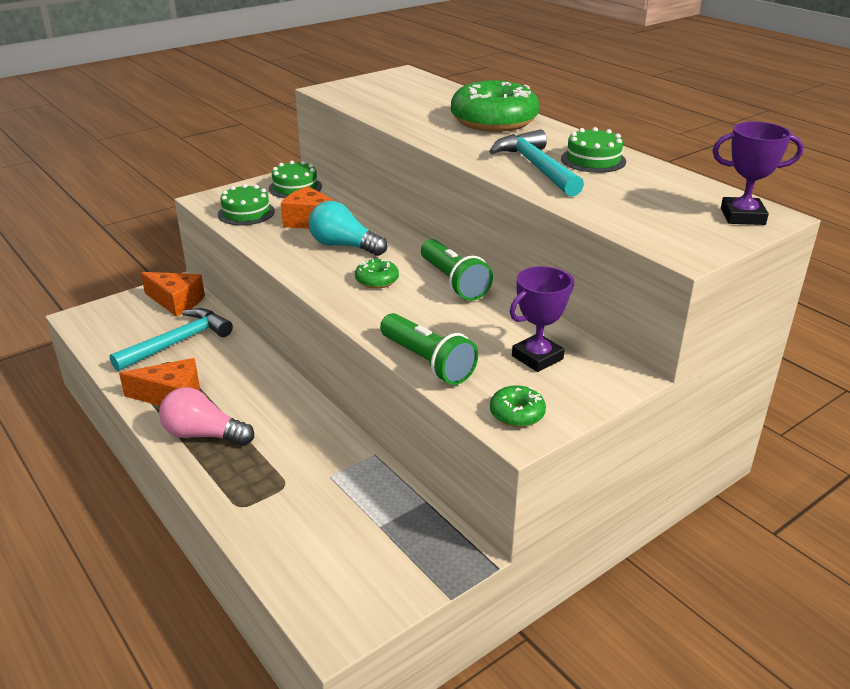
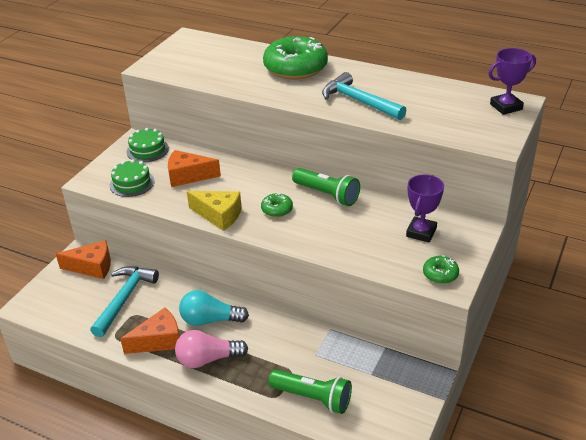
camera: 25 degrees left, 5 degrees up
(304, 268) = (219, 216): none -> yellow cheese
(344, 246) = (230, 189): turquoise light bulb -> turquoise light bulb (210, 320)
(427, 362) = (361, 258): green flashlight -> green flashlight (313, 398)
(593, 160) = (387, 85): green cake -> none

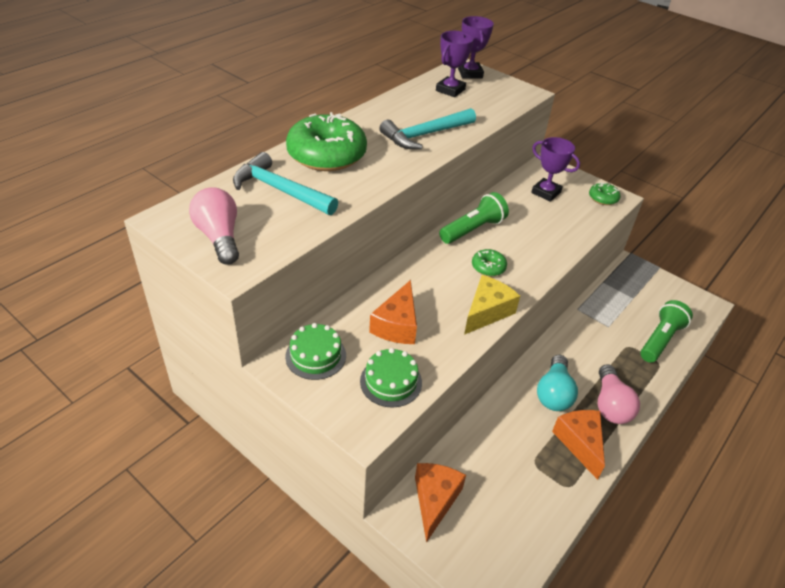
camera: 80 degrees left, 5 degrees up
(124, 299) = (505, 469): turquoise hammer -> turquoise hammer (280, 190)
(177, 55) = (219, 237): none -> pink light bulb
(457, 101) = (450, 90): none -> purple trophy

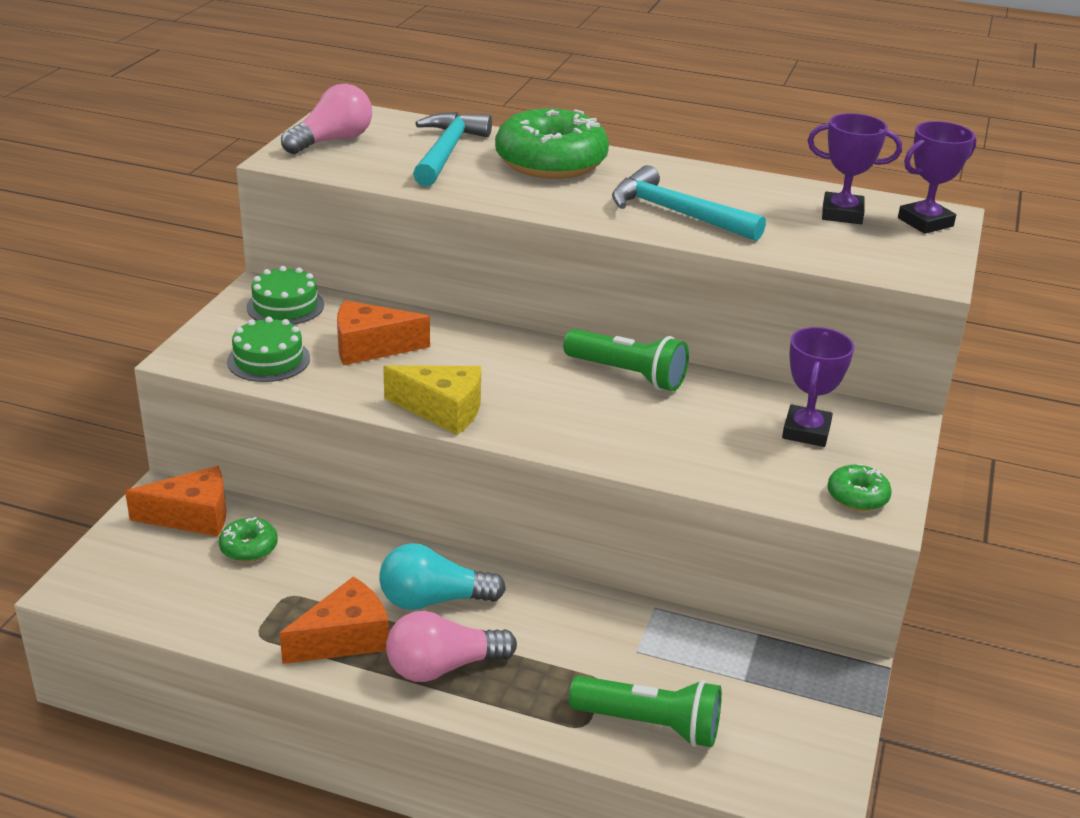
camera: 70 degrees right, 10 degrees down
(488, 267) = (545, 399): green donut -> green donut (249, 548)

